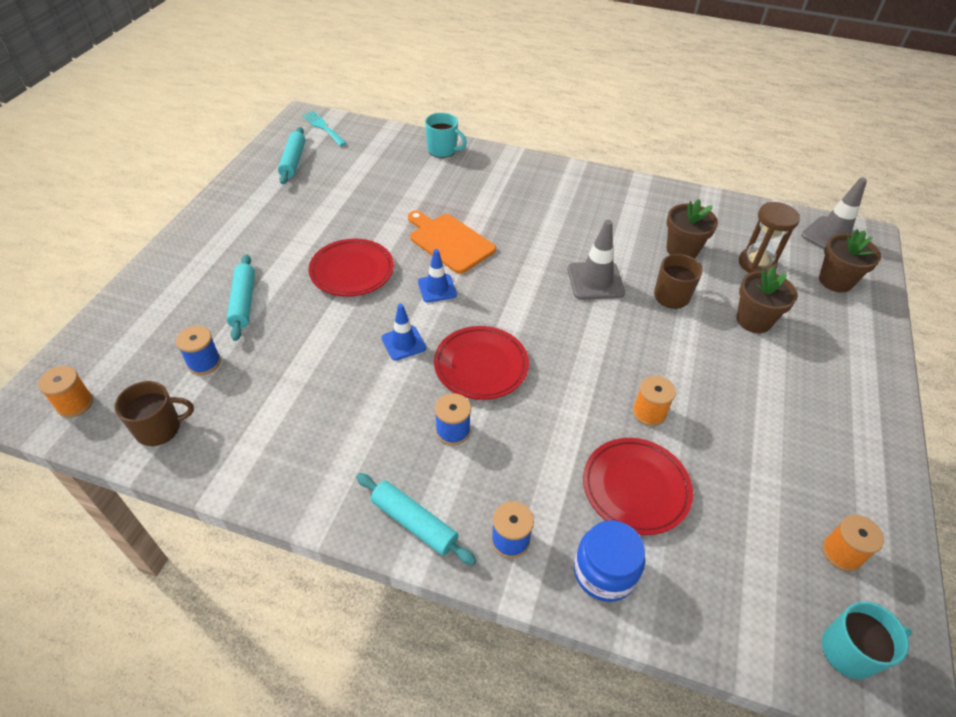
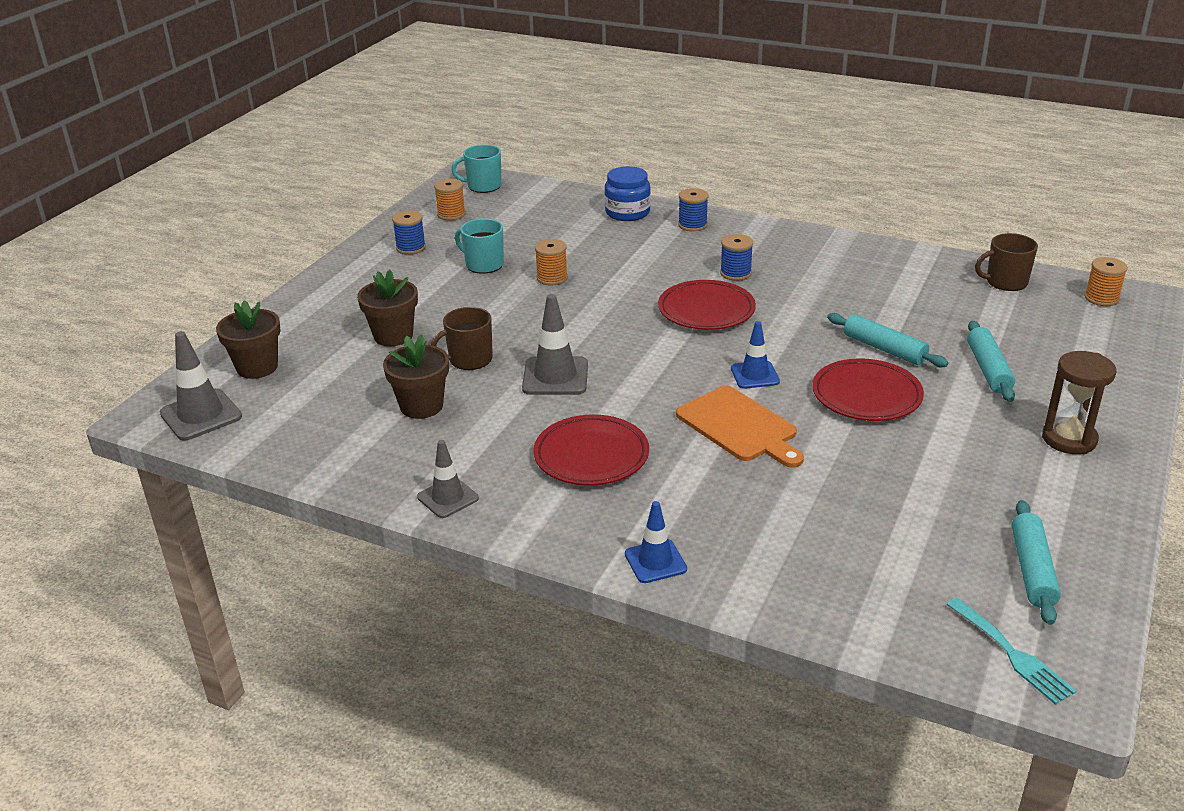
camera: 170 degrees left, 15 degrees down
(204, 362) = (996, 321): blue spool -> blue spool (411, 248)
(403, 343) = (789, 329): blue traffic cone -> blue traffic cone (655, 561)
(414, 522) = (765, 233): turquoise rolling pin -> turquoise rolling pin (884, 349)
(442, 150) = (753, 585): turquoise mug -> turquoise mug (483, 264)
(624, 187) = (448, 498): none -> grey traffic cone
(635, 488) = (586, 242): red plate -> red plate (591, 456)
(756, 264) = (336, 388): brown hourglass -> brown hourglass (1069, 439)

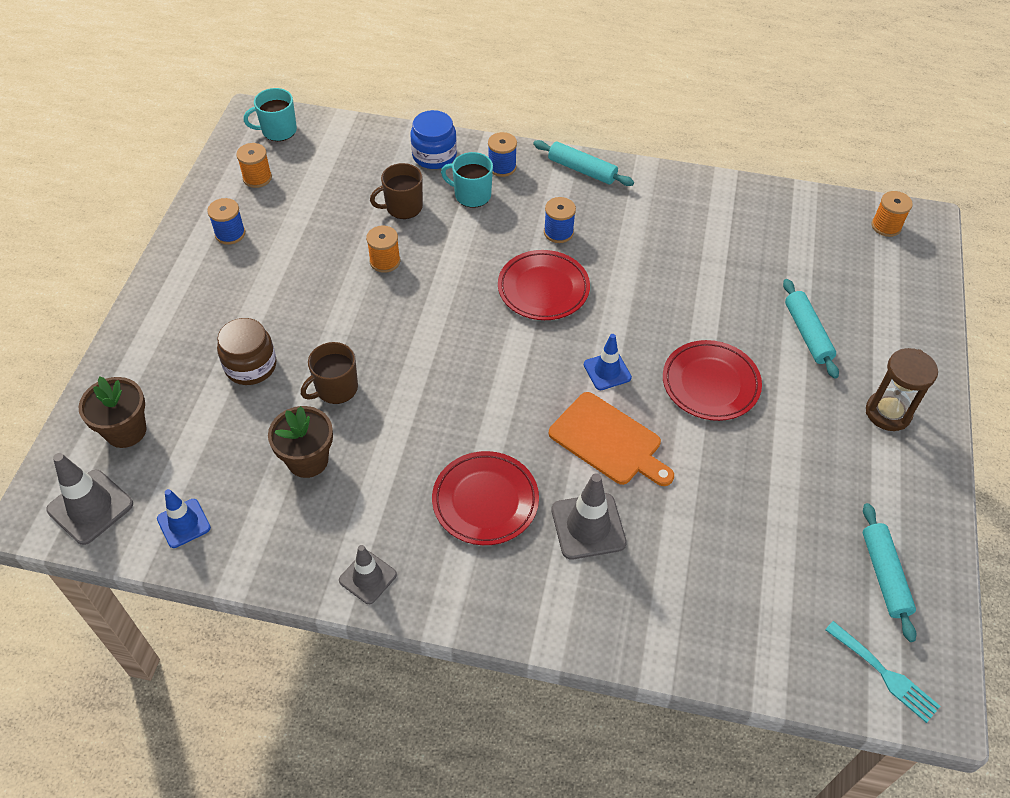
camera: 15 degrees left, 20 degrees up
(393, 336) = (250, 366): brown flower pot -> brown jar
(483, 264) = (311, 250): turquoise mug -> turquoise mug (471, 195)
(555, 376) = (424, 400): grey traffic cone -> grey traffic cone (588, 526)
(655, 561) = (574, 623): blue traffic cone -> blue traffic cone (184, 523)
(884, 349) = (713, 319): turquoise rolling pin -> turquoise rolling pin (582, 170)
(1005, 282) = (801, 214): brown mug -> brown mug (403, 207)

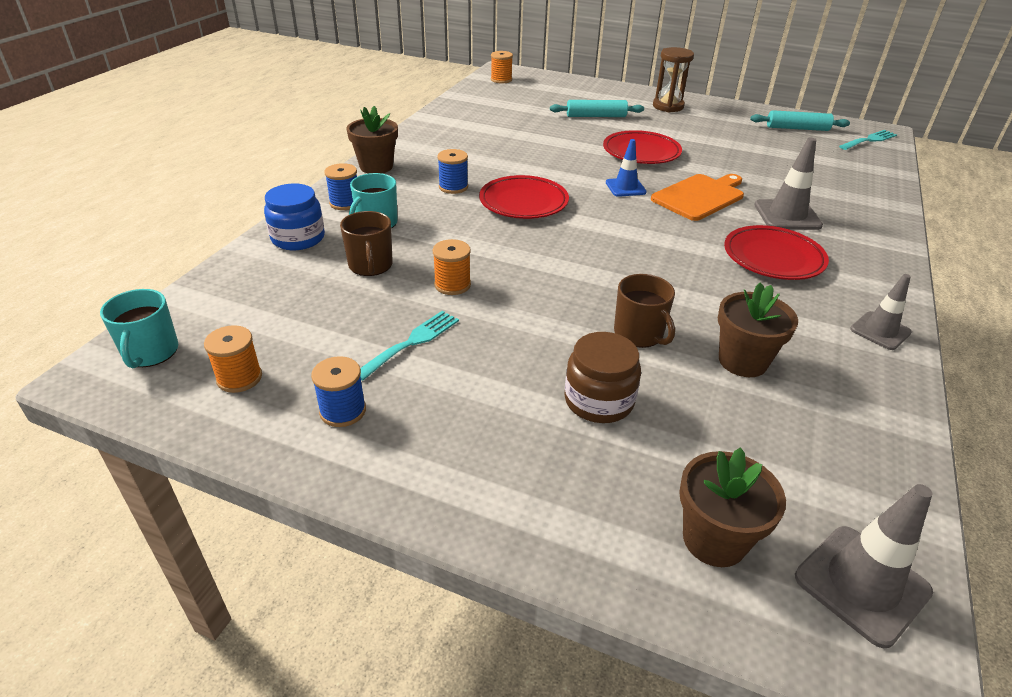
camera: 80 degrees left, 15 degrees down
(184, 523) = (858, 473): blue traffic cone -> none
(305, 252) = (412, 342): none -> turquoise fork
(582, 170) = (376, 167): turquoise rolling pin -> brown flower pot

